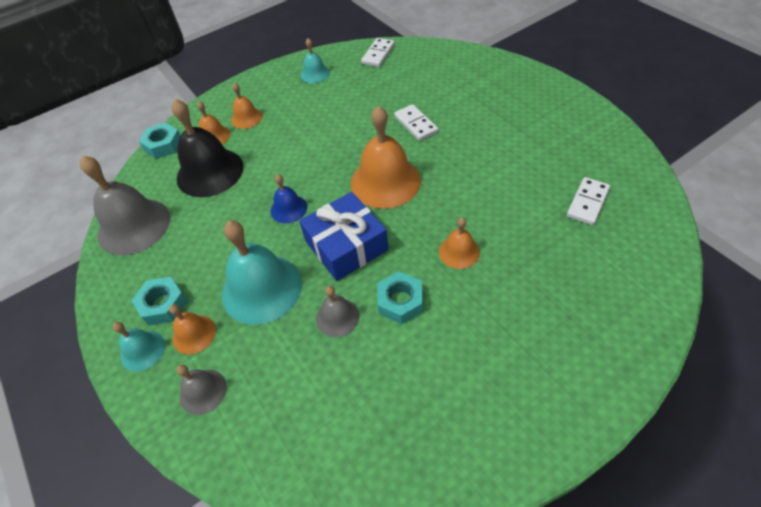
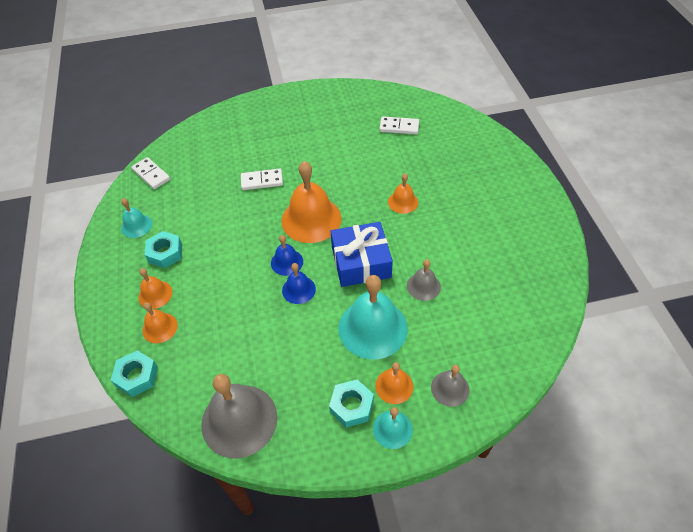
camera: 70 degrees left, 0 degrees up
(210, 172) = (210, 340): black bell -> none
(319, 186) = (287, 262): none -> blue bell
(400, 301) = (427, 246): turquoise nut -> turquoise nut (165, 253)
(587, 202) = (399, 127): white domino -> white domino turned 45 degrees counterclockwise

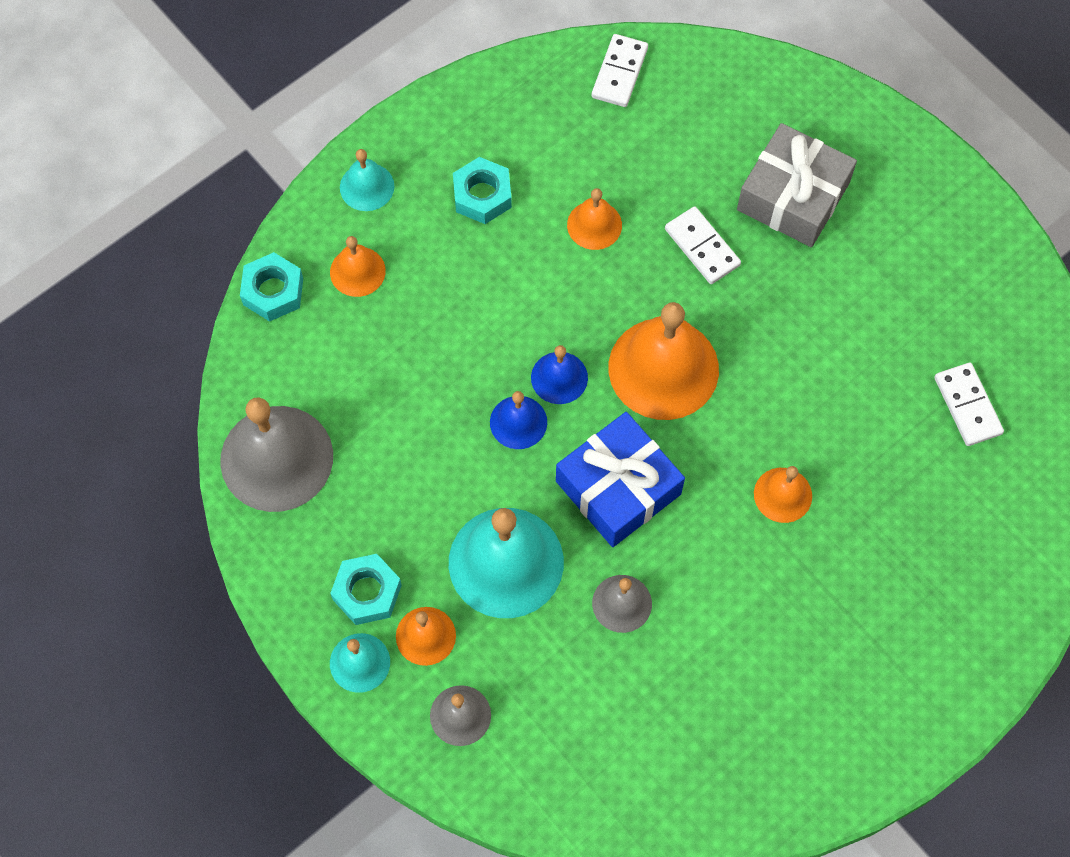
camera: 60 degrees right, 15 degrees up
(136, 226) = (509, 121): turquoise bell -> turquoise bell (367, 186)
(155, 294) = (406, 229): orange bell -> orange bell (594, 225)
(263, 141) = (793, 196): none -> grey gift

